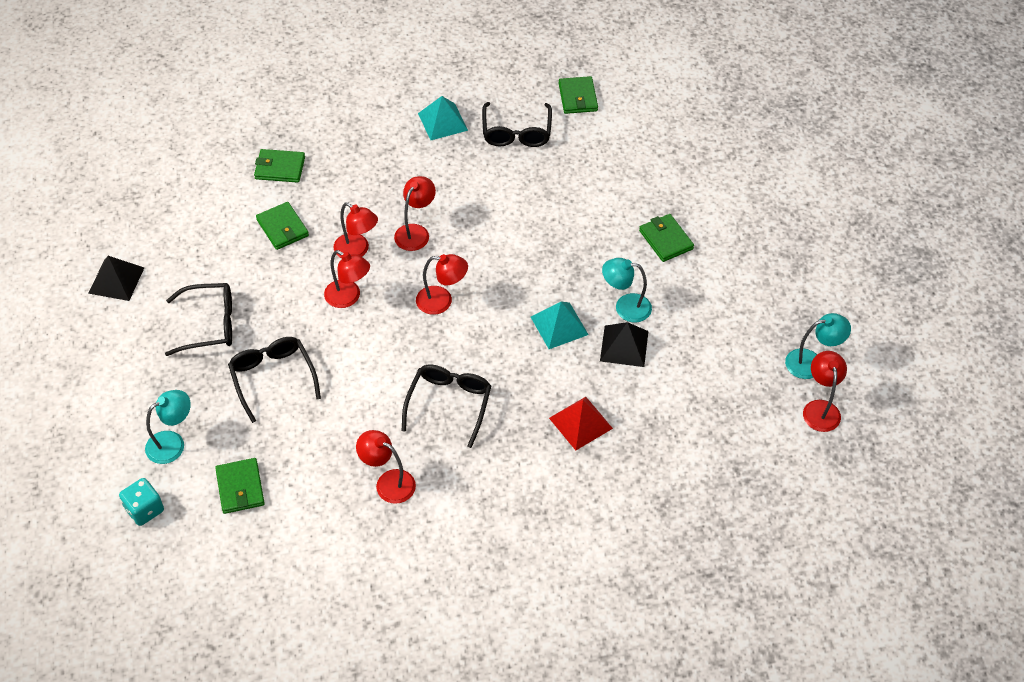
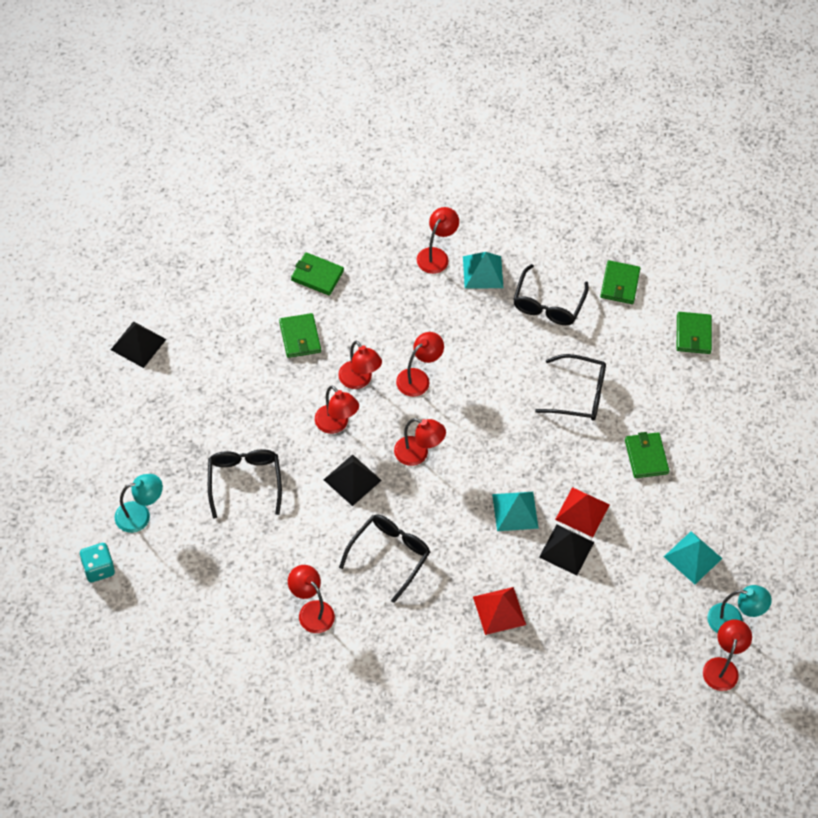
camera: 15 degrees right, 5 degrees up
(210, 324) = (206, 413): black glasses -> black glasses (579, 394)
(240, 487) = (184, 574): green wallet -> green wallet (693, 334)
(384, 344) = (352, 479): none -> black pyramid
(391, 119) = (436, 255): none -> red lamp
(625, 307) = (582, 512): turquoise lamp -> red pyramid
(749, 317) = (693, 557): none -> turquoise pyramid

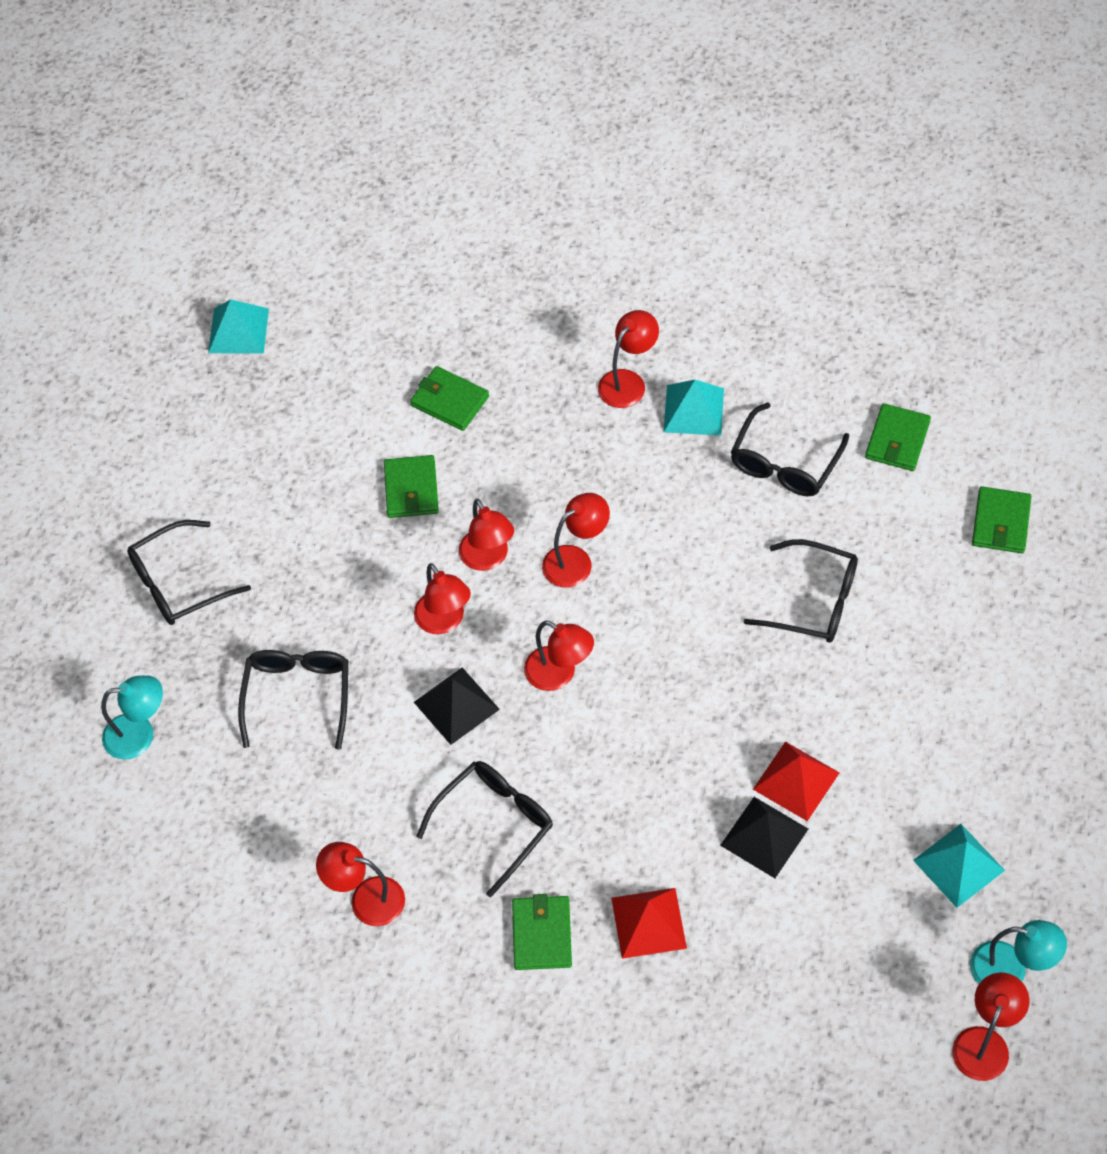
camera: 15 degrees right, 0 degrees up
(98, 568) = (67, 809): turquoise dice -> none
(138, 344) = (178, 484): black pyramid -> none
(149, 411) = (178, 583): none -> black glasses
(311, 611) = (366, 899): red lamp -> red lamp turned 45 degrees counterclockwise
(515, 511) = (693, 771): turquoise pyramid -> turquoise pyramid (238, 330)
(646, 457) = (905, 703): green wallet -> green wallet (541, 934)

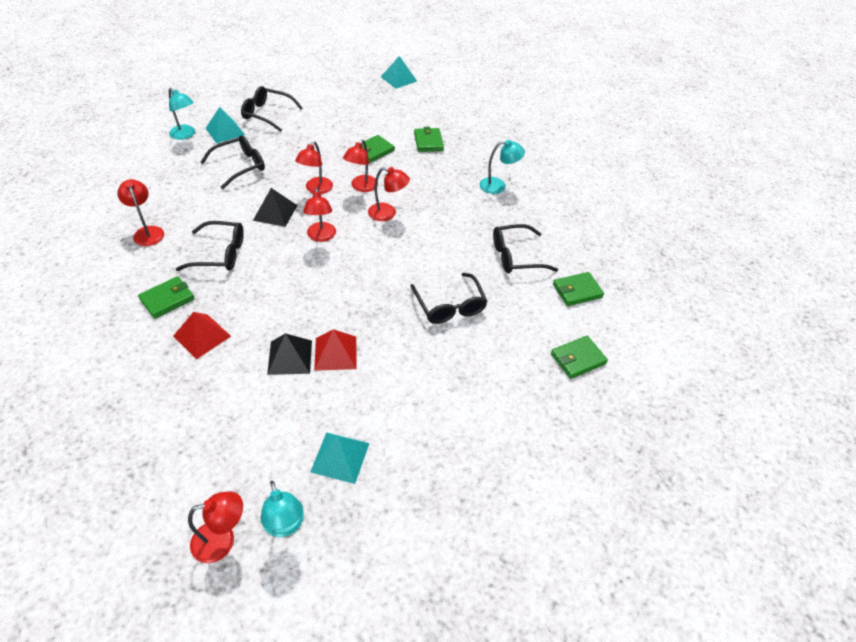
camera: 45 degrees right, 10 degrees down
(628, 381) = (498, 186): red lamp -> turquoise lamp
(693, 410) = (508, 212): turquoise pyramid -> turquoise pyramid (225, 131)

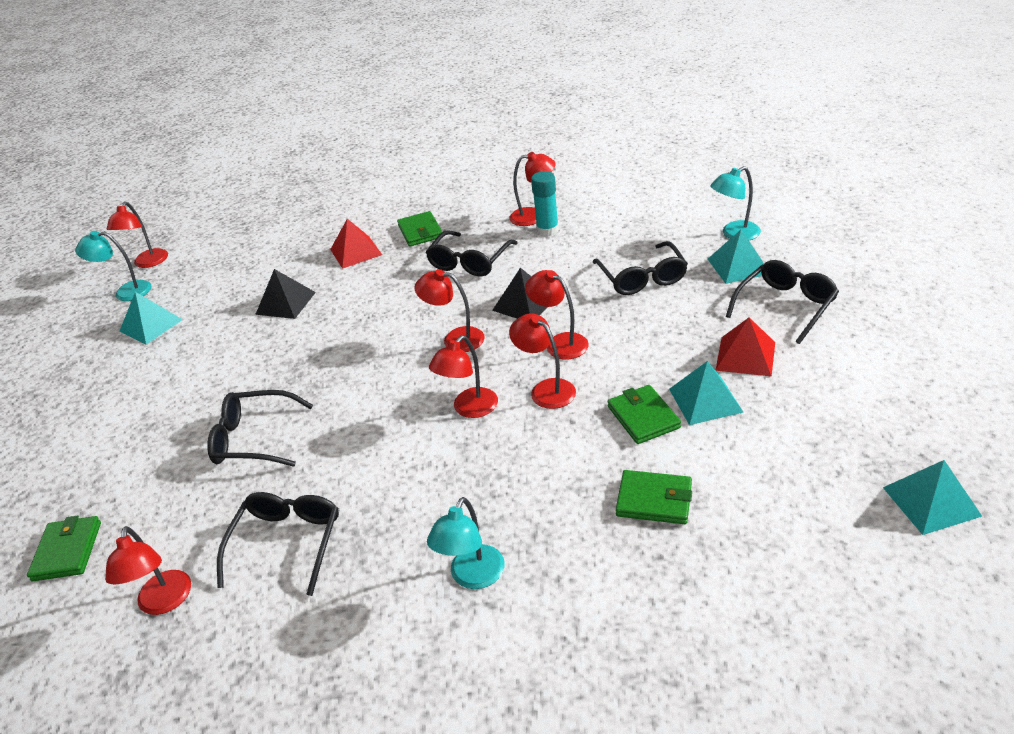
camera: 120 degrees right, 10 degrees down
(172, 220) = (547, 230): none -> turquoise glue stick
(335, 353) = (265, 333): red pyramid -> red pyramid (745, 356)
(354, 133) = (705, 400): none -> turquoise pyramid
(577, 291) = (164, 602): green wallet -> red lamp

